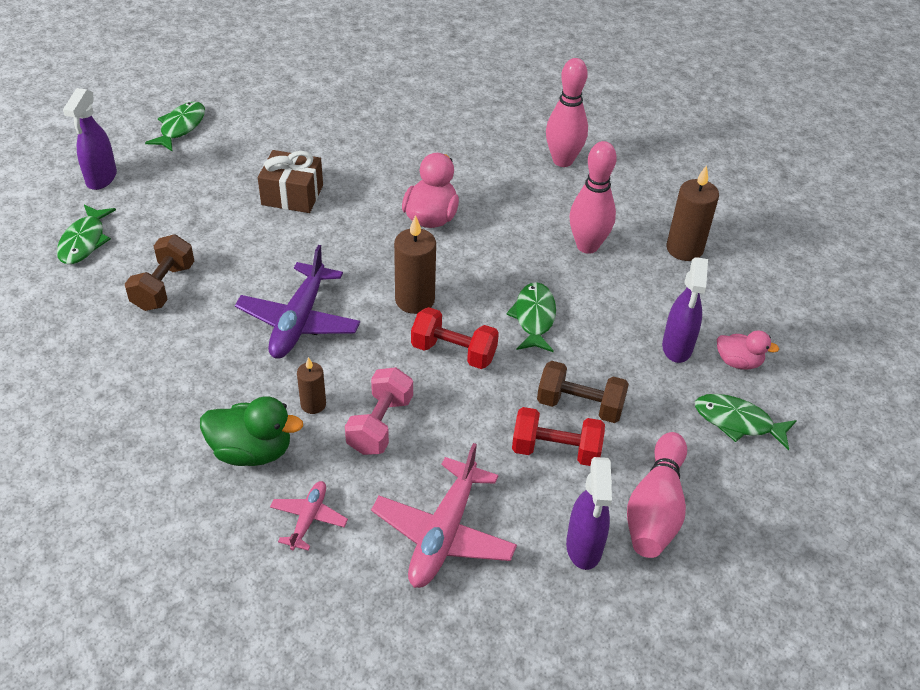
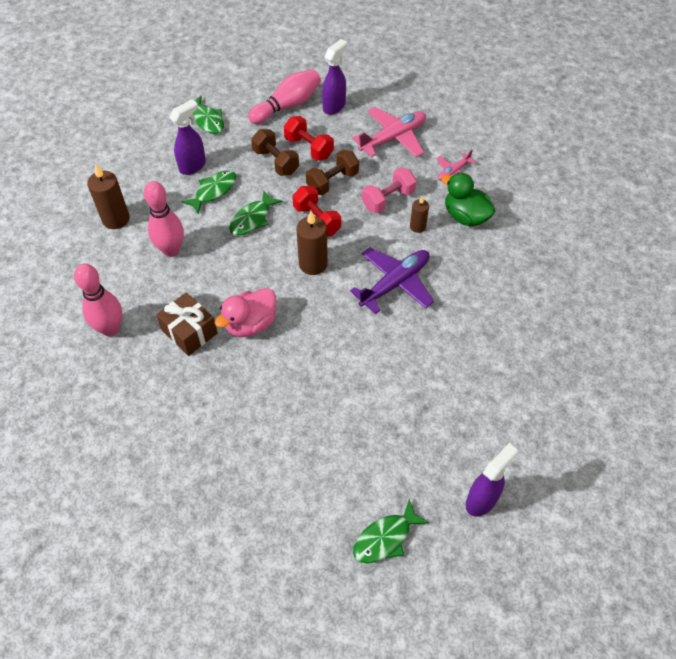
camera: 145 degrees left, 10 degrees up
(84, 241) = (516, 428): green fish -> green fish (213, 191)
(164, 287) = (471, 354): brown dumbbell -> brown dumbbell (332, 182)
(292, 195) = (335, 398): brown gift -> brown gift (189, 332)
(738, 362) = (171, 145): pink duck -> none

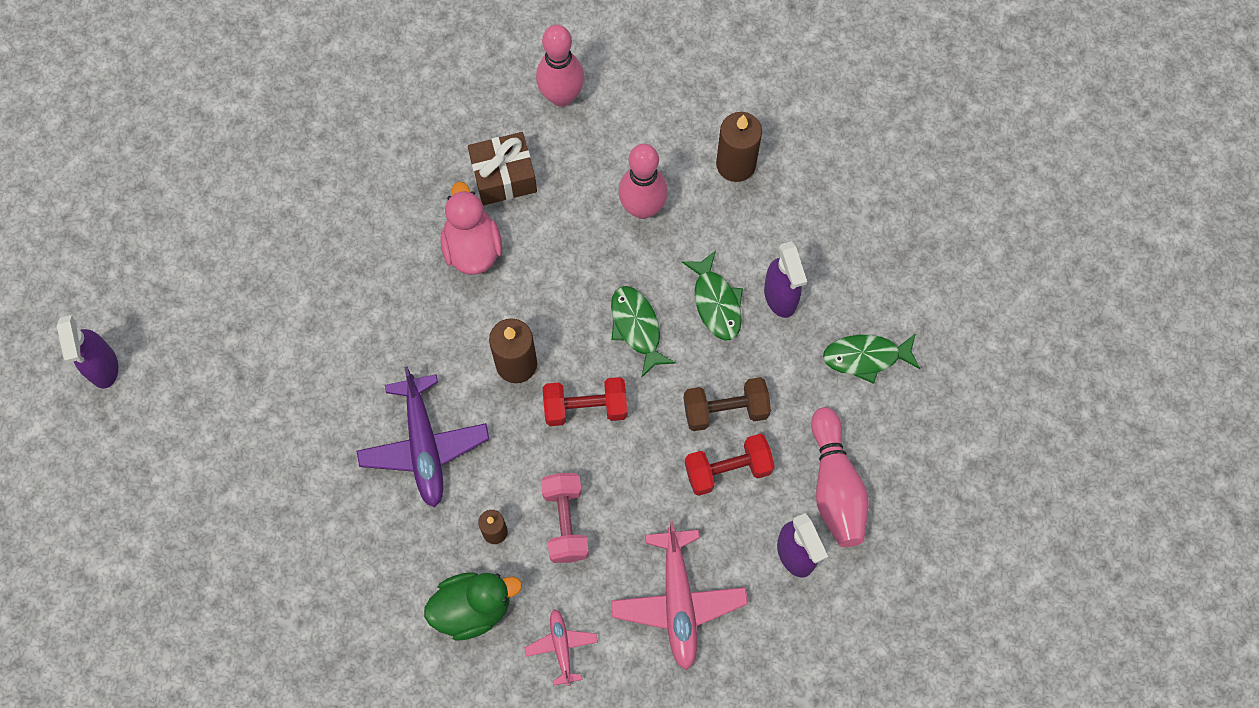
camera: 120 degrees right, 15 degrees up
(332, 182) = (642, 466): brown dumbbell -> none
(385, 538) = (133, 250): green fish -> none

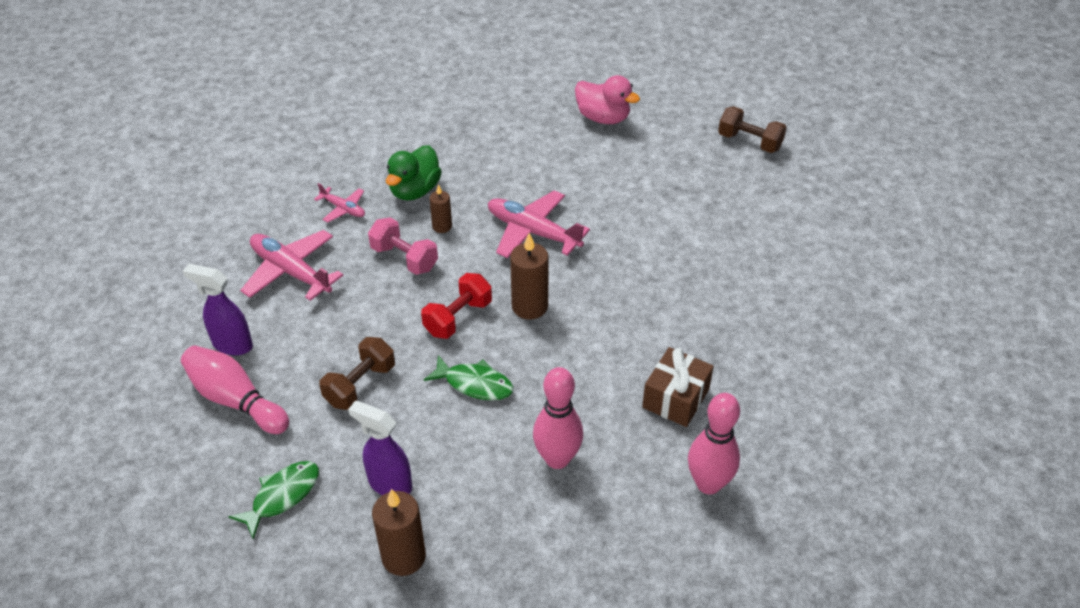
camera: 135 degrees right, 25 degrees down
(103, 367) = (749, 142): purple spray bottle -> brown dumbbell
(424, 446) = (533, 232): purple plane -> pink plane
(472, 247) = (639, 343): pink duck -> pink duck (603, 118)
(716, 302) = (435, 442): green fish -> none
(728, 469) = (324, 355): red dumbbell -> none
(736, 164) = (522, 550): brown candle -> brown candle (403, 557)

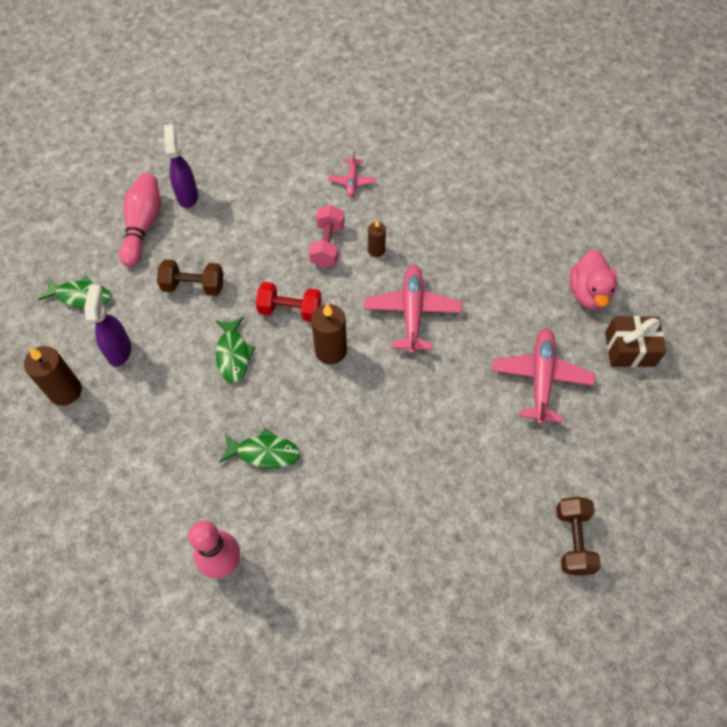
camera: 60 degrees right, 15 degrees up
(291, 272) = (271, 188): pink plane -> pink plane (540, 378)
(415, 190) = (402, 212): green duck -> none
(557, 459) = (193, 444): pink bowling pin -> none
(607, 403) = (264, 452): none -> green fish
(675, 398) = (297, 500): brown gift -> brown gift (629, 349)
(749, 142) = (651, 424): brown dumbbell -> brown dumbbell (573, 540)

